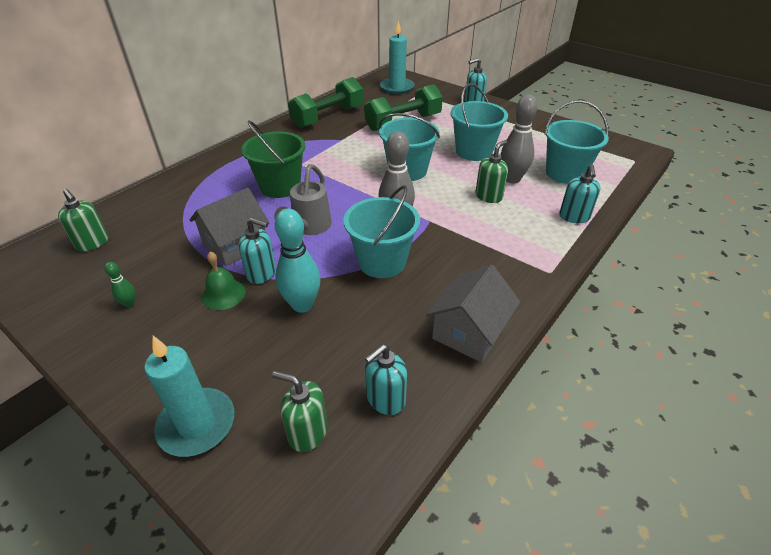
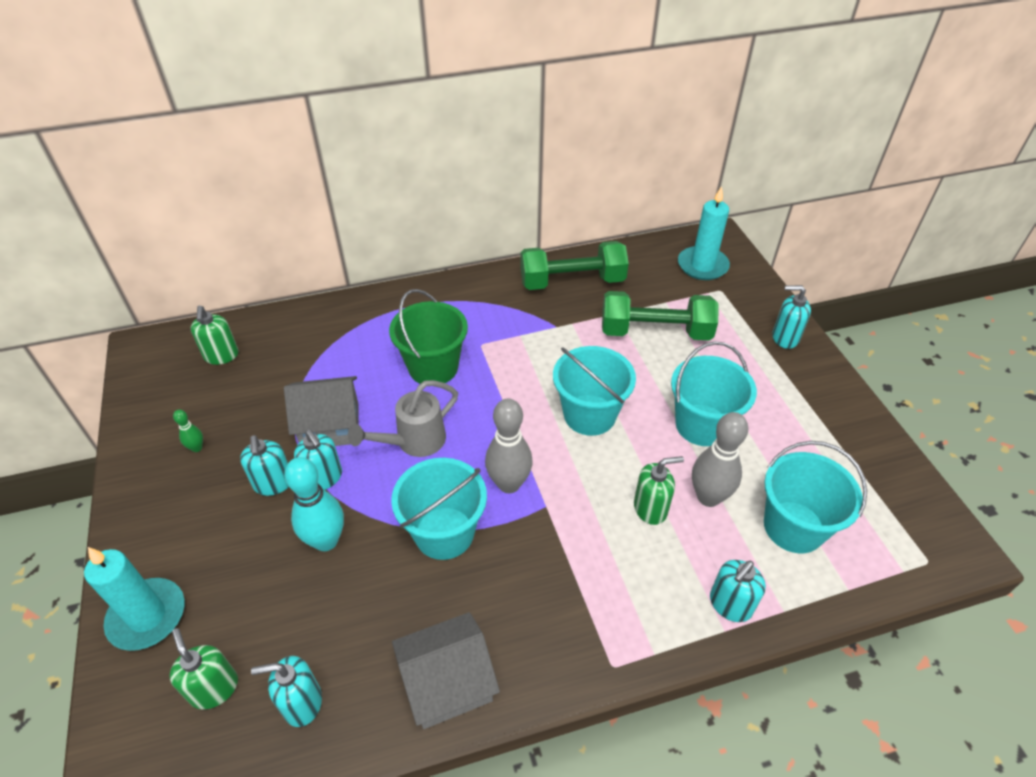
camera: 35 degrees right, 5 degrees up
(223, 294) = (273, 483): green bell -> turquoise soap dispenser

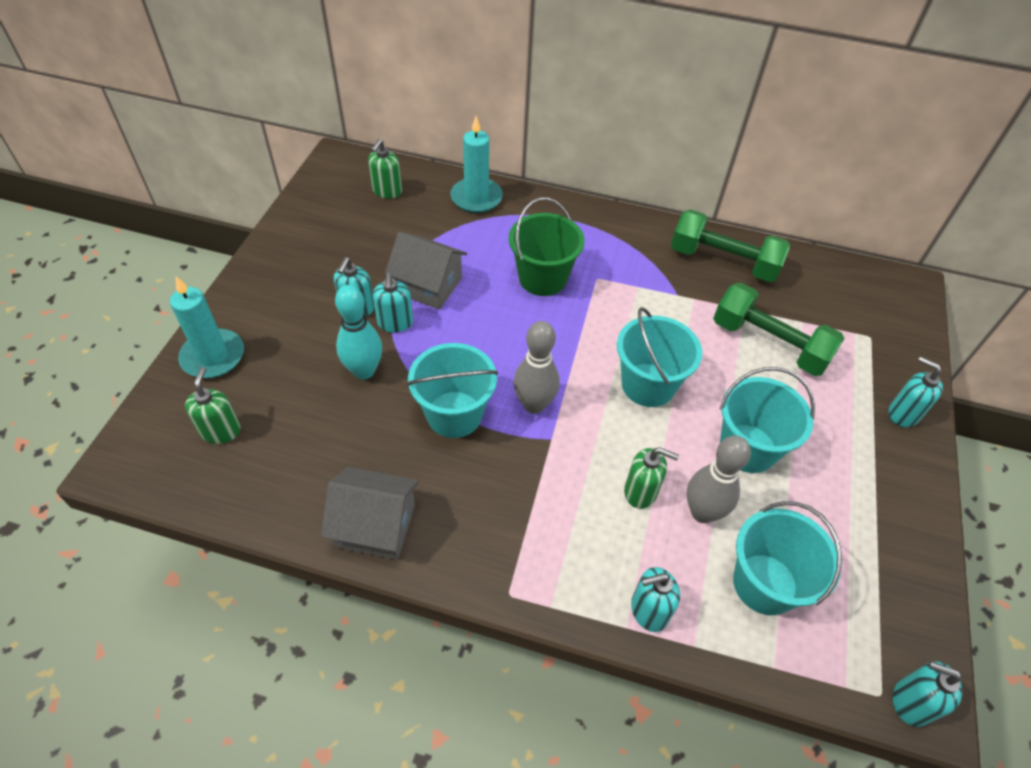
camera: 30 degrees right, 5 degrees up
(197, 448) = (323, 253): green bowling pin -> none
(302, 703) = (268, 476): turquoise soap dispenser -> turquoise soap dispenser (910, 702)
(413, 442) = (482, 331): grey watering can -> none
(702, 266) = (870, 305): turquoise candle -> turquoise candle (476, 198)

